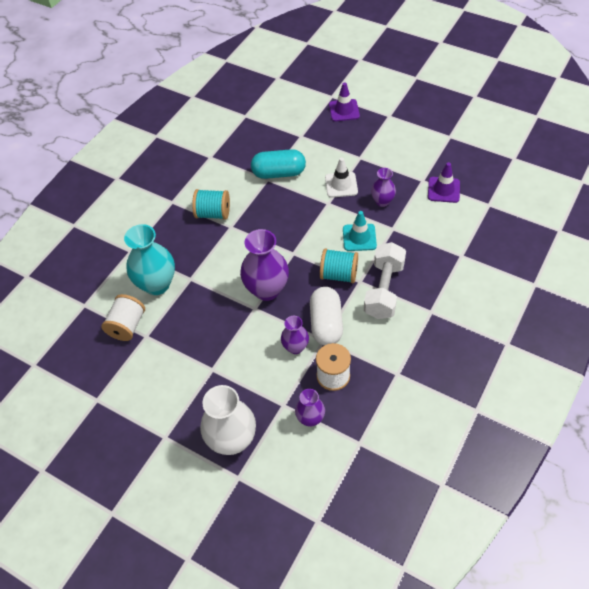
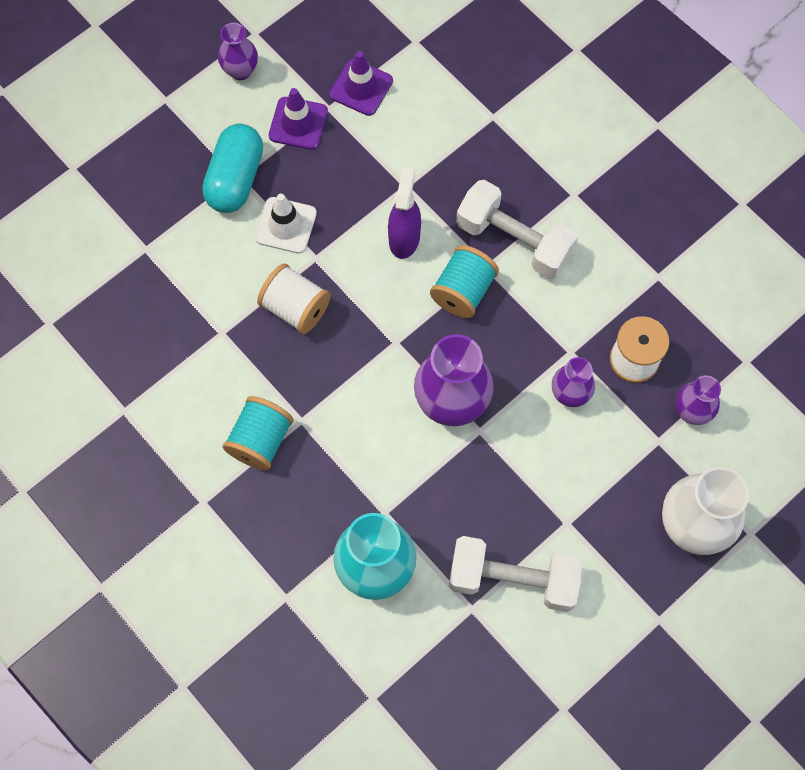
camera: 75 degrees left, 15 degrees up
(127, 326) = (441, 634): white spool -> white spool (296, 308)
(169, 351) = (512, 579): none -> white dumbbell
(279, 173) = (216, 310): turquoise capsule -> turquoise capsule (235, 179)
(326, 324) = (544, 339): white capsule -> none
(344, 110) = (118, 161): purple traffic cone -> purple traffic cone (298, 123)
(359, 237) = (404, 238): turquoise traffic cone -> purple spray bottle
(382, 201) = (346, 179): purple vase -> purple vase (240, 70)

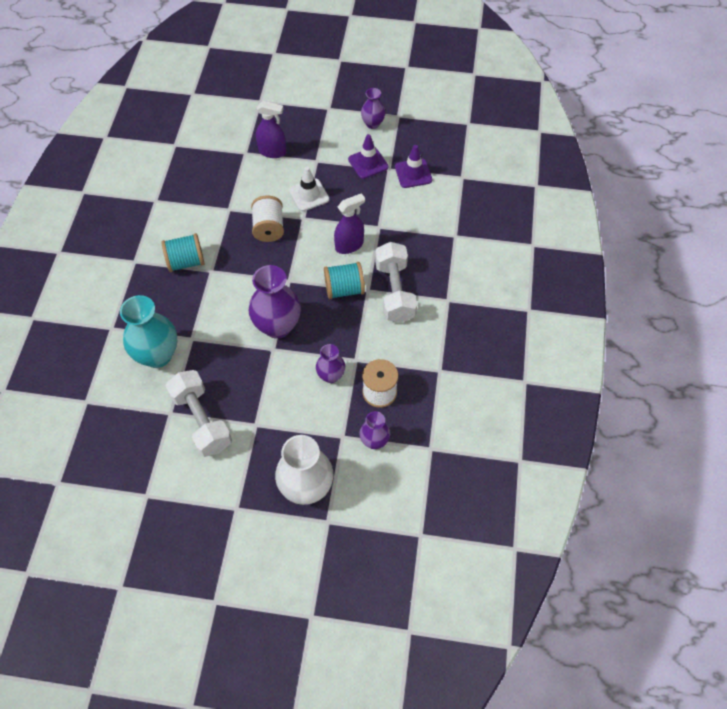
camera: 50 degrees right, 10 degrees down
(175, 215) = (272, 151): none -> purple spray bottle
(235, 179) = (314, 160): turquoise capsule -> none

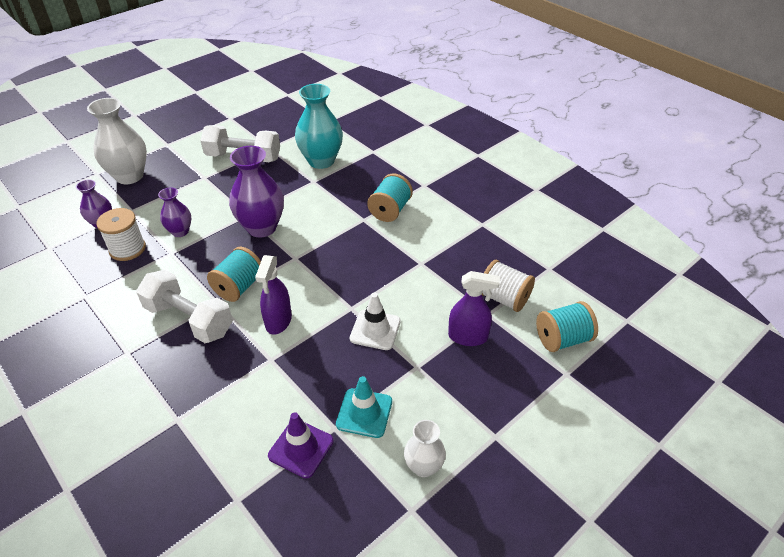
camera: 130 degrees right, 15 degrees down
(234, 113) = (562, 339): none -> turquoise spool
(269, 228) = (367, 277): white spool -> white spool (504, 298)
(272, 151) = (468, 337): purple spray bottle -> purple spray bottle turned 135 degrees counterclockwise
(368, 163) = (364, 413): purple traffic cone -> turquoise traffic cone
(373, 124) = (423, 466): purple vase -> white vase

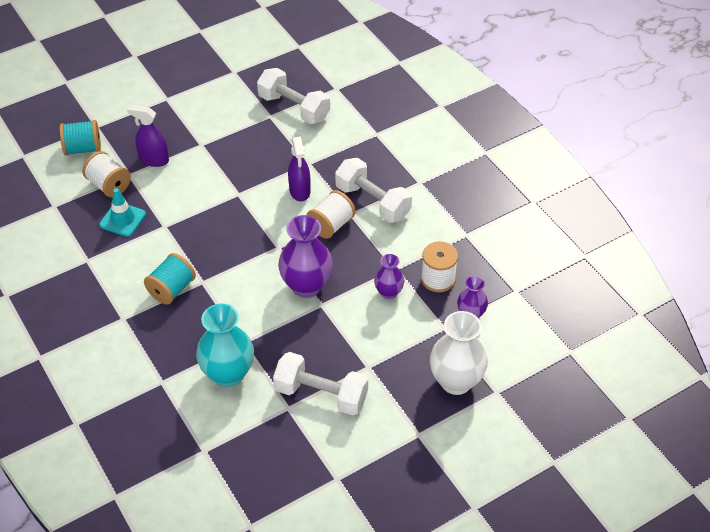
camera: 170 degrees left, 5 degrees up
(239, 287) = (331, 225): turquoise spool -> white spool
(278, 321) = (300, 191): purple spray bottle -> purple spray bottle turned 150 degrees clockwise
(301, 448) = (294, 108): purple traffic cone -> white dumbbell
(364, 413) = (248, 121): turquoise traffic cone -> turquoise traffic cone (122, 219)
(375, 330) = (223, 174): white traffic cone -> none
(423, 466) = (219, 90): white vase -> none

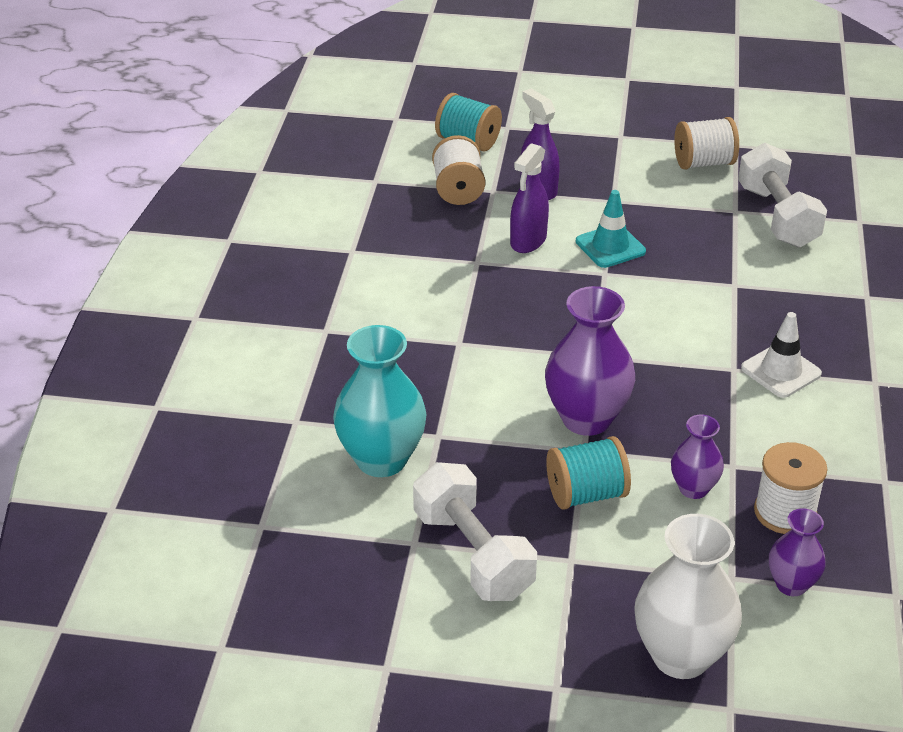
camera: 40 degrees right, 10 degrees down
(122, 219) = (436, 231): turquoise traffic cone -> turquoise traffic cone (610, 246)
(172, 289) = (414, 331): turquoise spool -> turquoise spool (586, 494)
(300, 191) = (690, 309): purple spray bottle -> purple spray bottle (528, 241)
(331, 225) = (693, 368): white spool -> white spool (704, 163)
(373, 202) = (781, 371): white dumbbell -> white traffic cone

